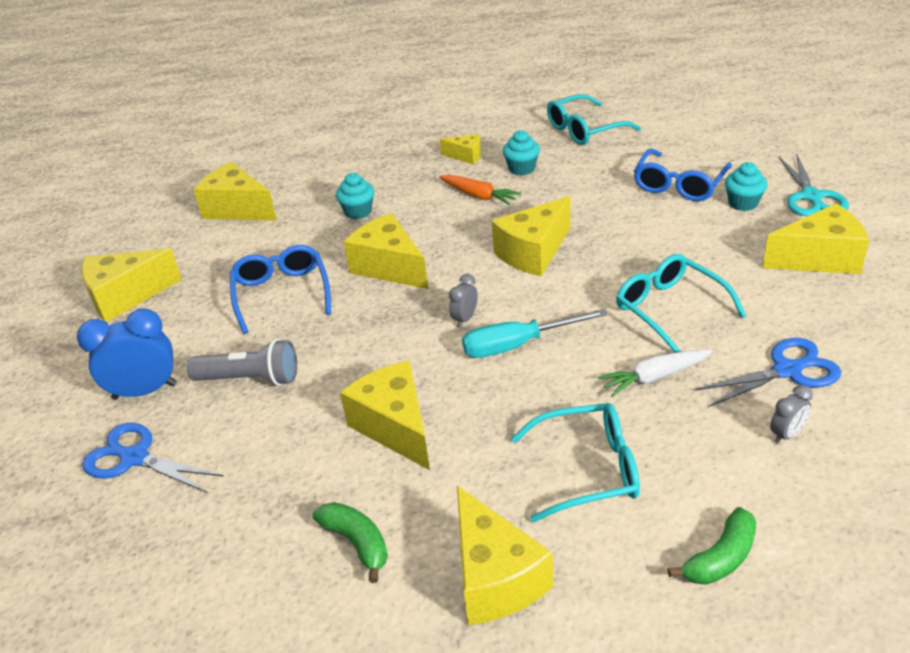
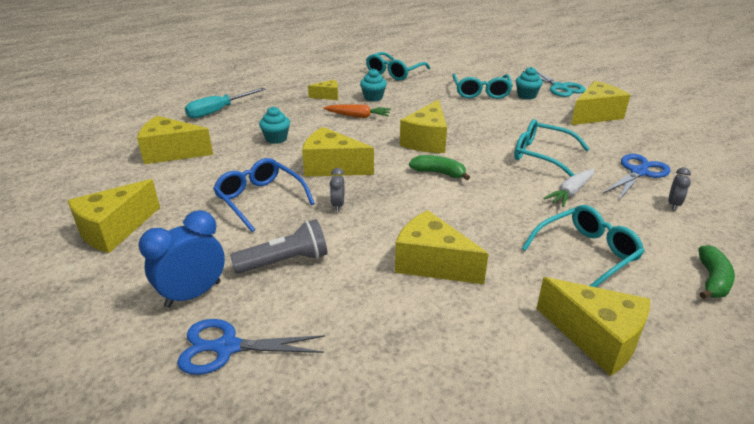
camera: 30 degrees left, 5 degrees down
(357, 543) = (478, 349): green banana -> green banana (439, 173)
(465, 319) = (417, 186): grey clock -> grey clock (338, 205)
(517, 345) = (468, 194): turquoise screwdriver -> turquoise screwdriver (218, 111)
(679, 184) = (481, 92): blue glasses -> turquoise glasses

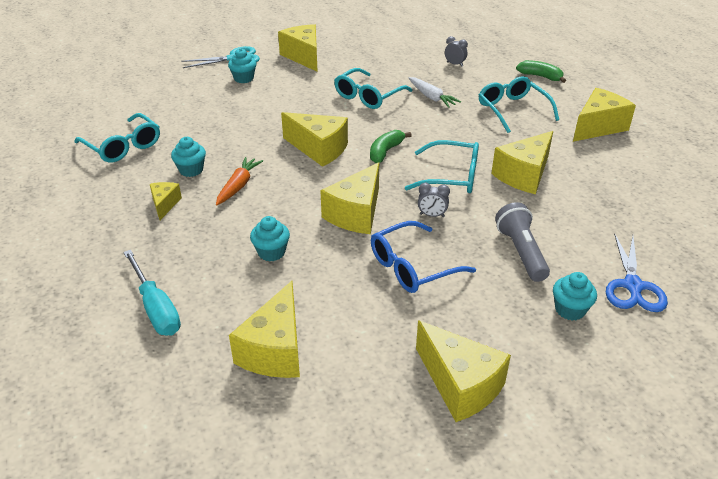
camera: 80 degrees left, 5 degrees up
(193, 294) = (570, 310): blue clock -> turquoise cupcake
(481, 92) = (219, 100): turquoise glasses -> turquoise glasses (451, 176)
(639, 172) = (408, 64): blue scissors -> none

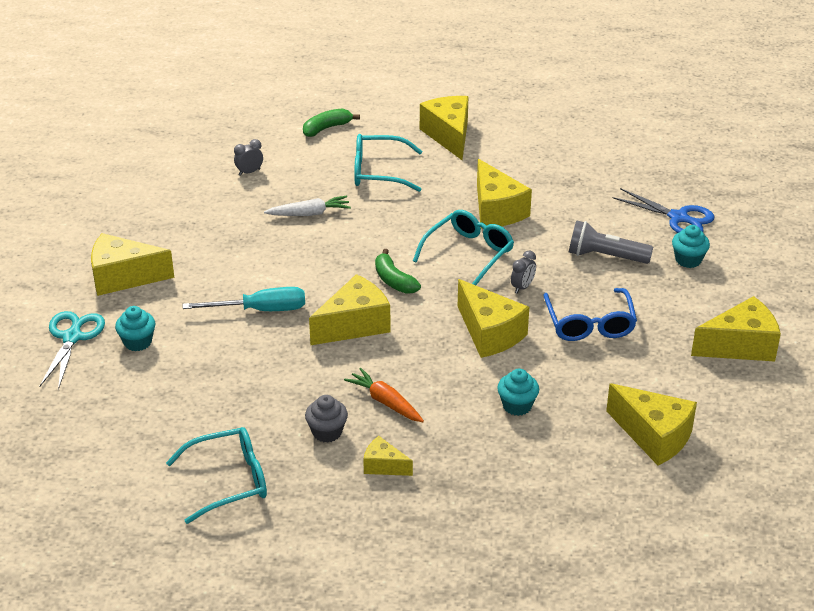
camera: 65 degrees left, 0 degrees up
(156, 308) = (558, 502): turquoise screwdriver -> turquoise screwdriver (260, 310)
(191, 170) = (327, 432): turquoise cupcake -> grey cupcake
(368, 96) = (269, 256): turquoise glasses -> none

